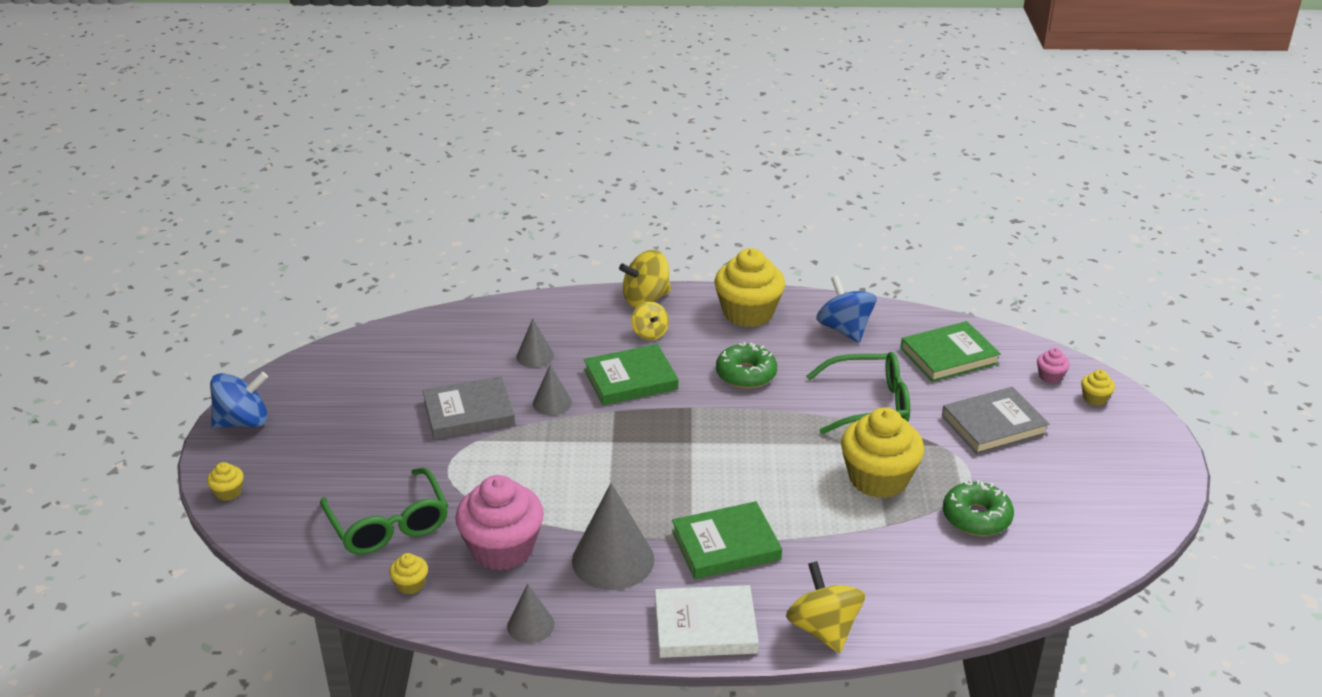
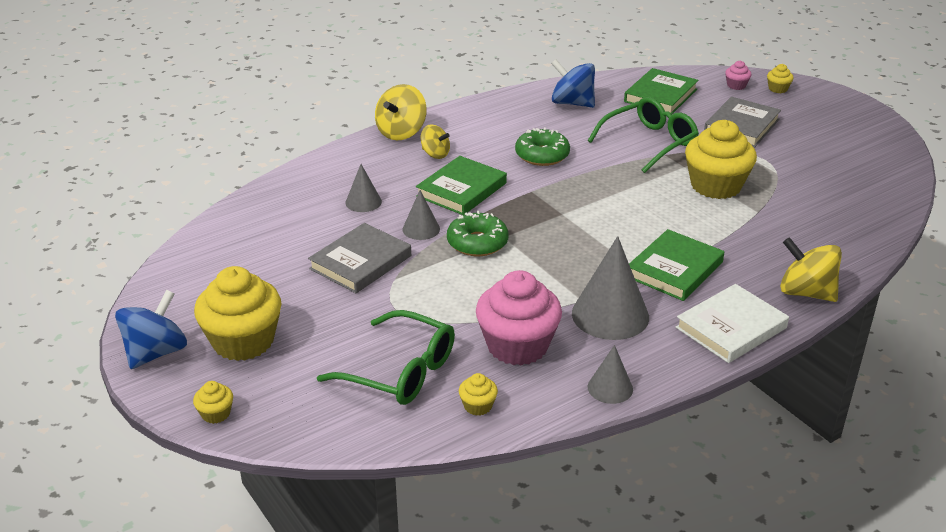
camera: 35 degrees left, 0 degrees up
(748, 313) = (491, 115): yellow cupcake -> yellow cupcake (243, 341)
(976, 517) = (803, 184): green donut -> green donut (477, 243)

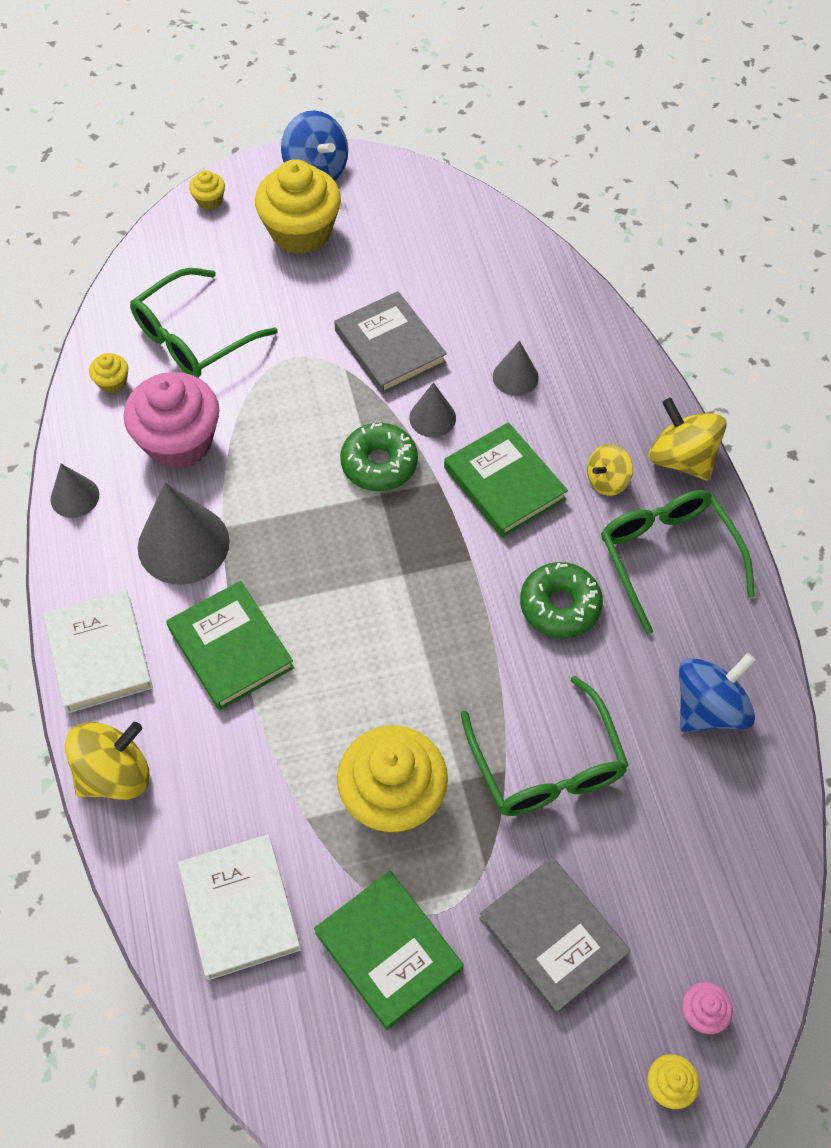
camera: 110 degrees right, 25 degrees up
(480, 127) = (667, 556): none -> green glasses
(660, 95) = (699, 858): green book -> green book (389, 951)
(832, 221) = (239, 908): none -> white book

